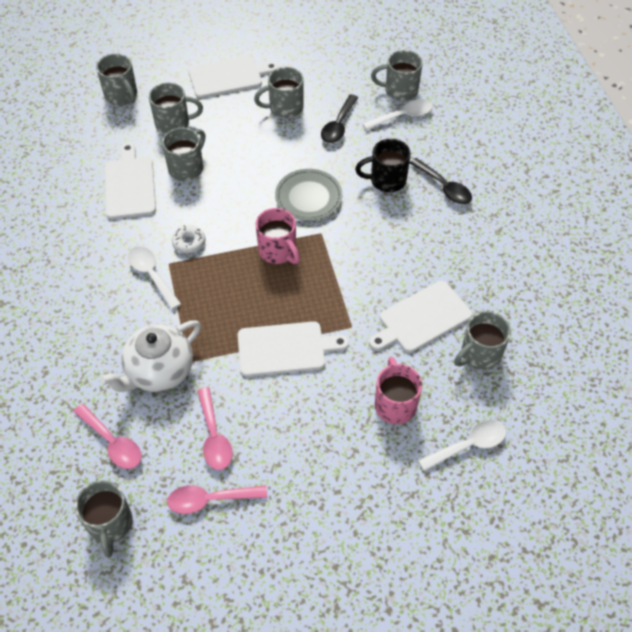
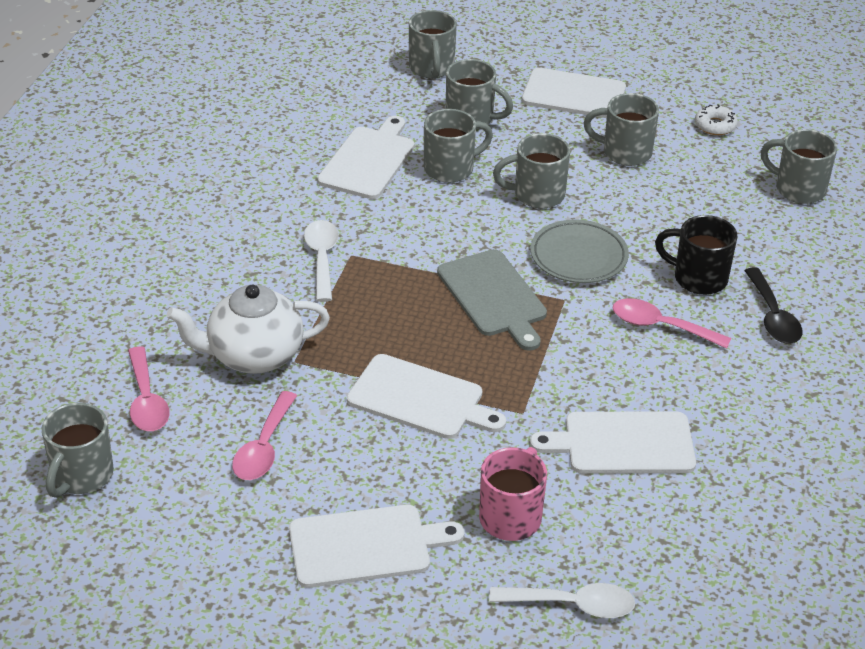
camera: 30 degrees right, 15 degrees down
(189, 242) = (392, 244): white donut -> white donut (715, 125)
(210, 500) = (208, 506): pink spoon -> pink spoon (660, 326)
(278, 251) = (494, 297): pink mug -> grey cutting board
(326, 473) = (366, 546): none -> white cutting board
(338, 125) = (681, 196): black spoon -> none
(403, 116) = (779, 218): white spoon -> none
(479, 355) = (669, 516): grey mug -> grey mug (537, 195)

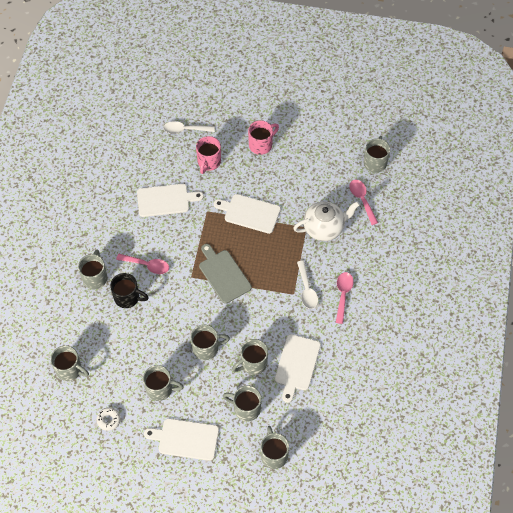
camera: 175 degrees right, 20 degrees up
(264, 447) = (308, 182): pink spoon -> pink spoon (343, 295)
(366, 546) = (261, 145): white cutting board -> pink mug
(578, 257) = (184, 305): grey plate -> none
(773, 316) = (95, 277): black spoon -> grey mug

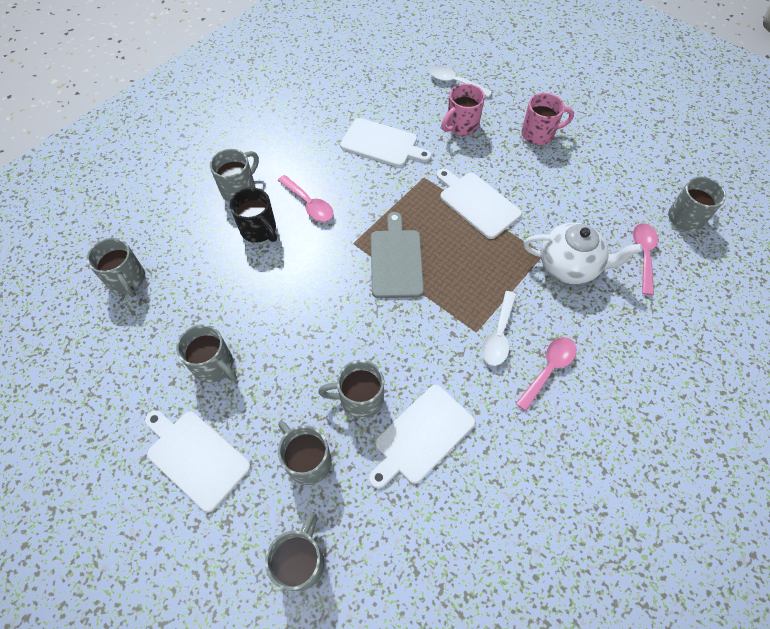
camera: 30 degrees right, 0 degrees up
(109, 420) = (121, 370): white donut -> none
(206, 348) = (311, 343): grey mug -> none

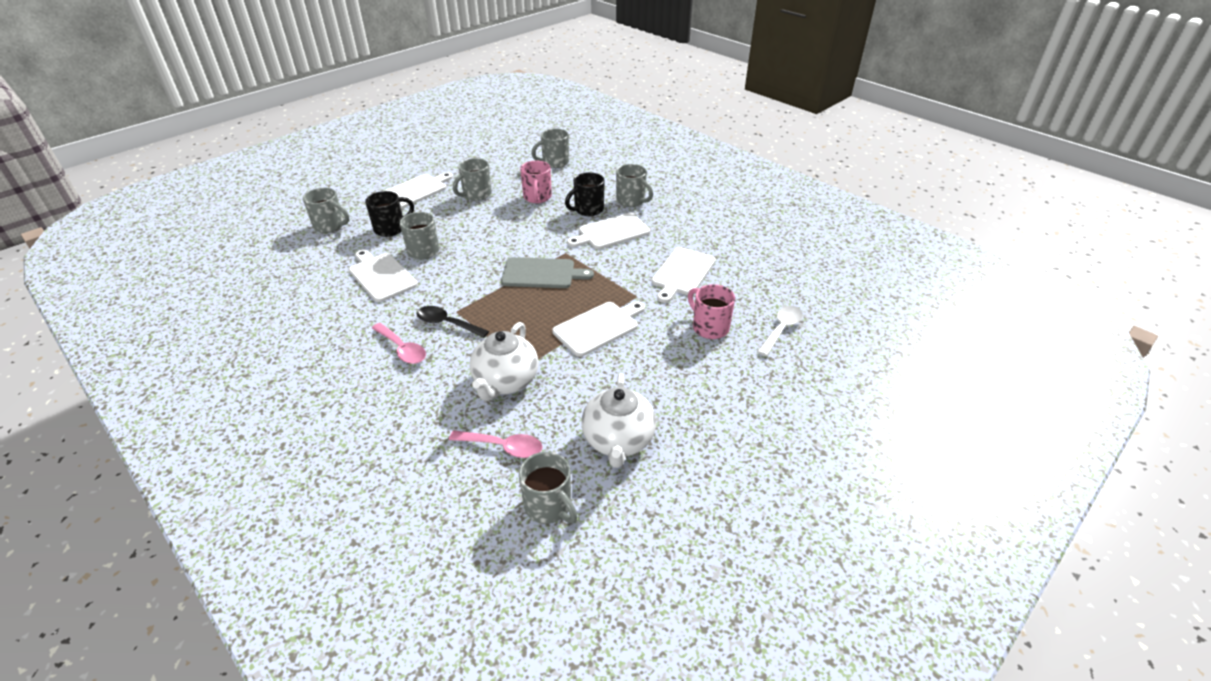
camera: 95 degrees right, 20 degrees down
(307, 460) = (391, 229): grey mug -> black mug
(309, 204) = (611, 232): pink spoon -> white cutting board
(498, 335) = (447, 323): white spoon -> black spoon
(539, 134) = (698, 389): pink mug -> pink mug (537, 197)
(610, 181) = (618, 441): none -> white teapot

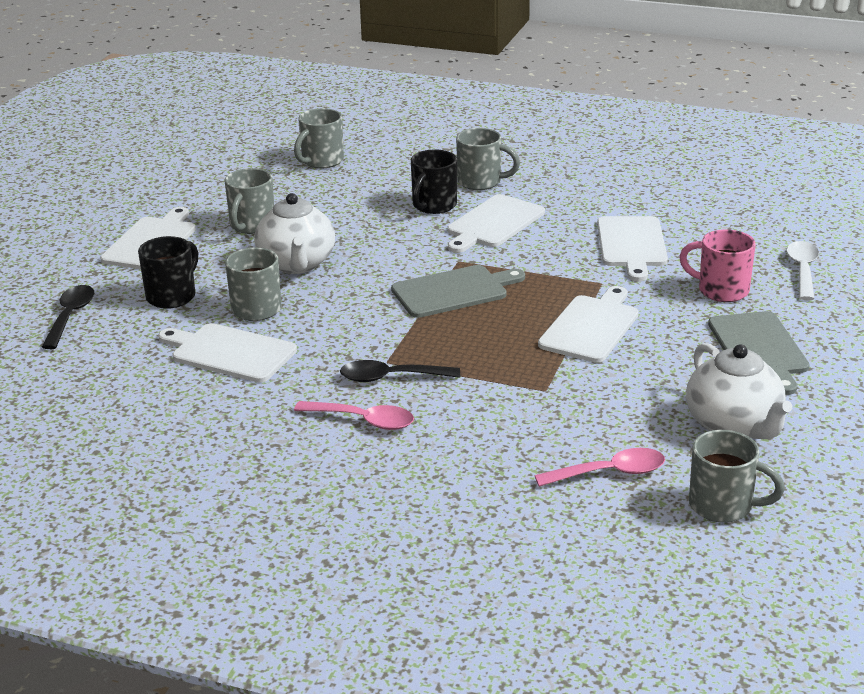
camera: 25 degrees left, 10 degrees down
(330, 226) = (70, 316): grey mug -> black spoon
(505, 382) = (539, 413): white teapot -> white teapot (297, 264)
(537, 197) = (346, 208): pink mug -> none
(693, 383) = (759, 349): none -> grey cutting board

